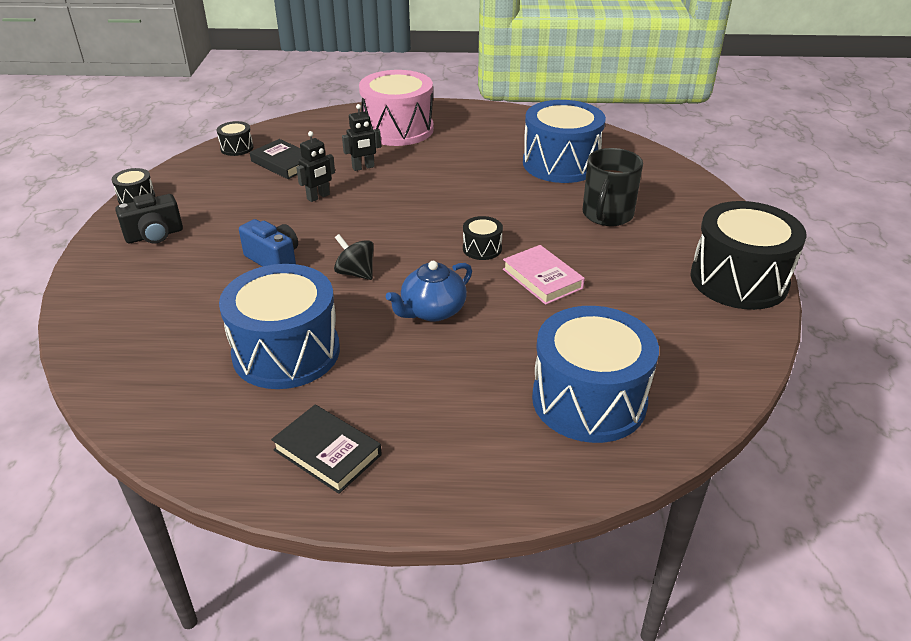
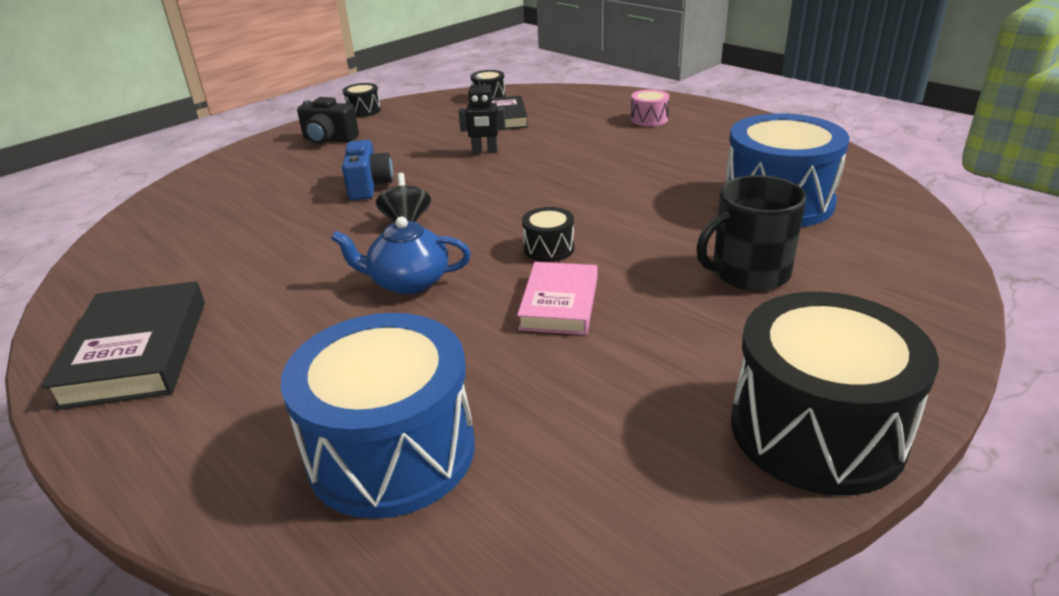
camera: 45 degrees right, 5 degrees down
(286, 352) = (253, 258): blue drum -> none
(327, 452) = (136, 351): black book -> black book, size x1.50
(363, 167) = (562, 141): black robot -> none
(398, 129) = (649, 119): pink drum -> pink drum, size x0.44

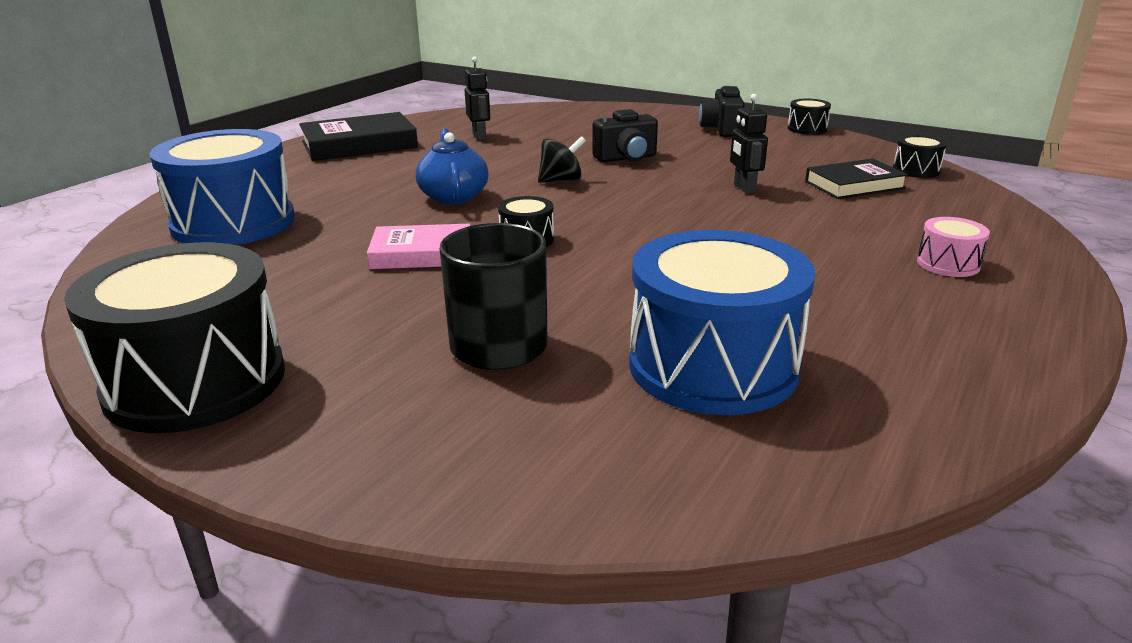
camera: 75 degrees right, 5 degrees down
(208, 259) = (479, 136): none -> black robot
(369, 186) = (626, 158): blue camera -> black camera

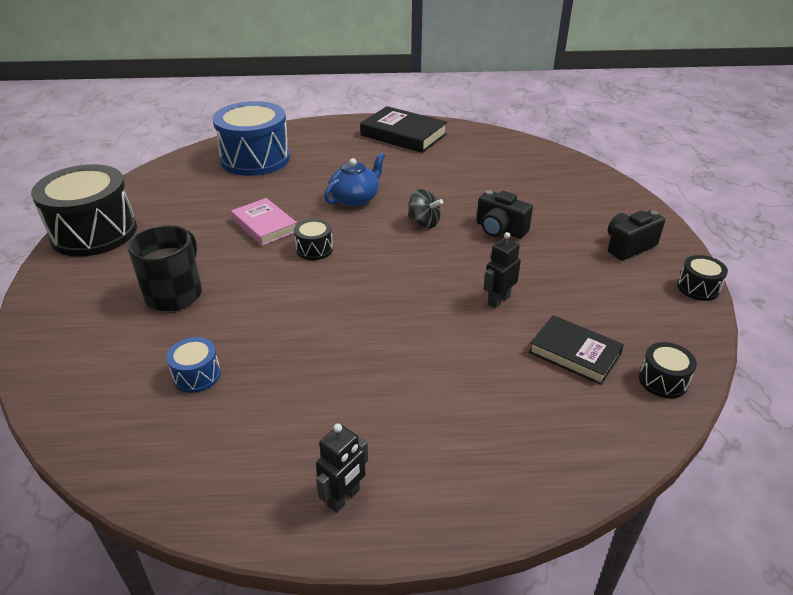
camera: 55 degrees right, 10 degrees up
(479, 136) = (469, 162): black robot -> black robot (344, 498)
(713, 366) = (197, 375): blue drum -> blue drum, size x0.44
(948, 264) = (443, 446): pink drum -> none

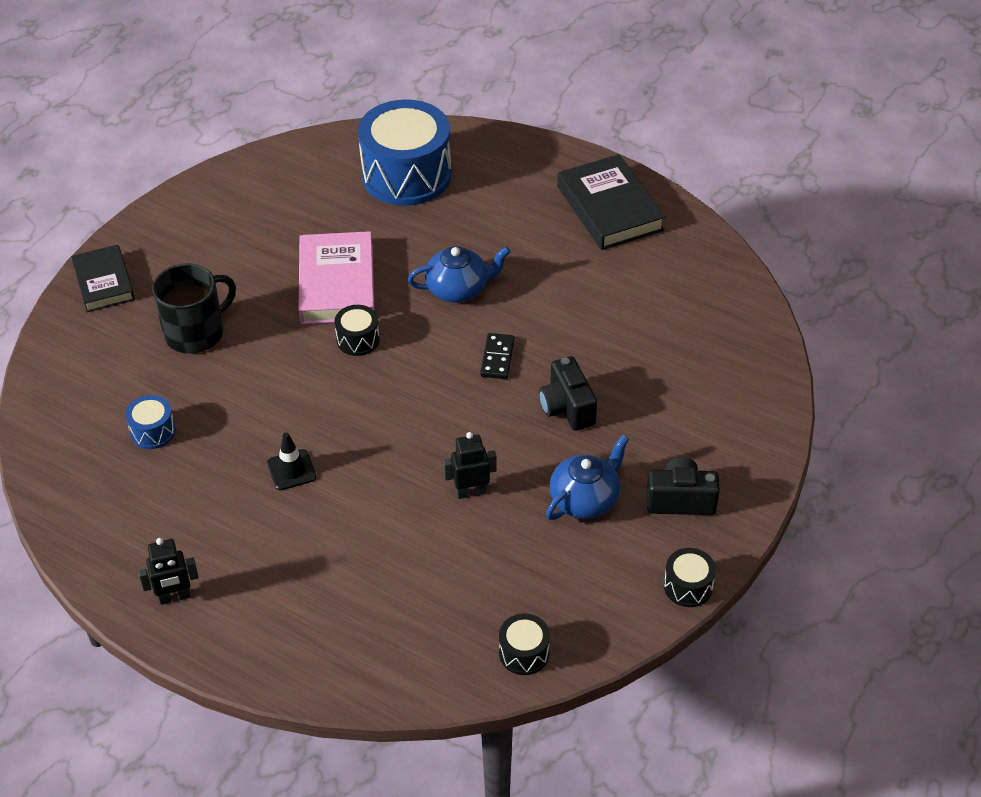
camera: 35 degrees right, 10 degrees up
(94, 232) = (178, 217): black drum -> none
(264, 225) = (337, 284): pink book -> pink book, size x1.50
(349, 347) = (291, 470): none -> black traffic cone
(424, 222) = (497, 358): black spinning top -> black domino
(574, 353) = (477, 584): black book -> black book (104, 282)
(575, 271) = (585, 499): none -> blue teapot

